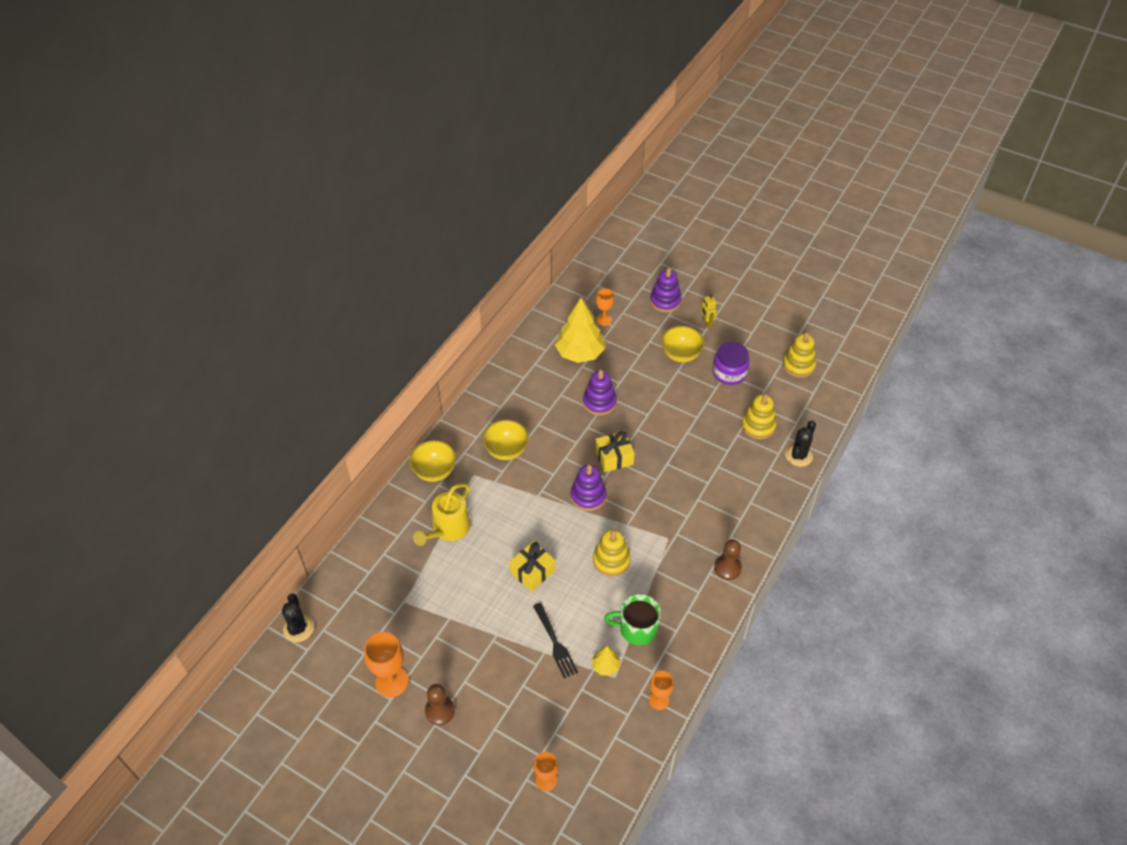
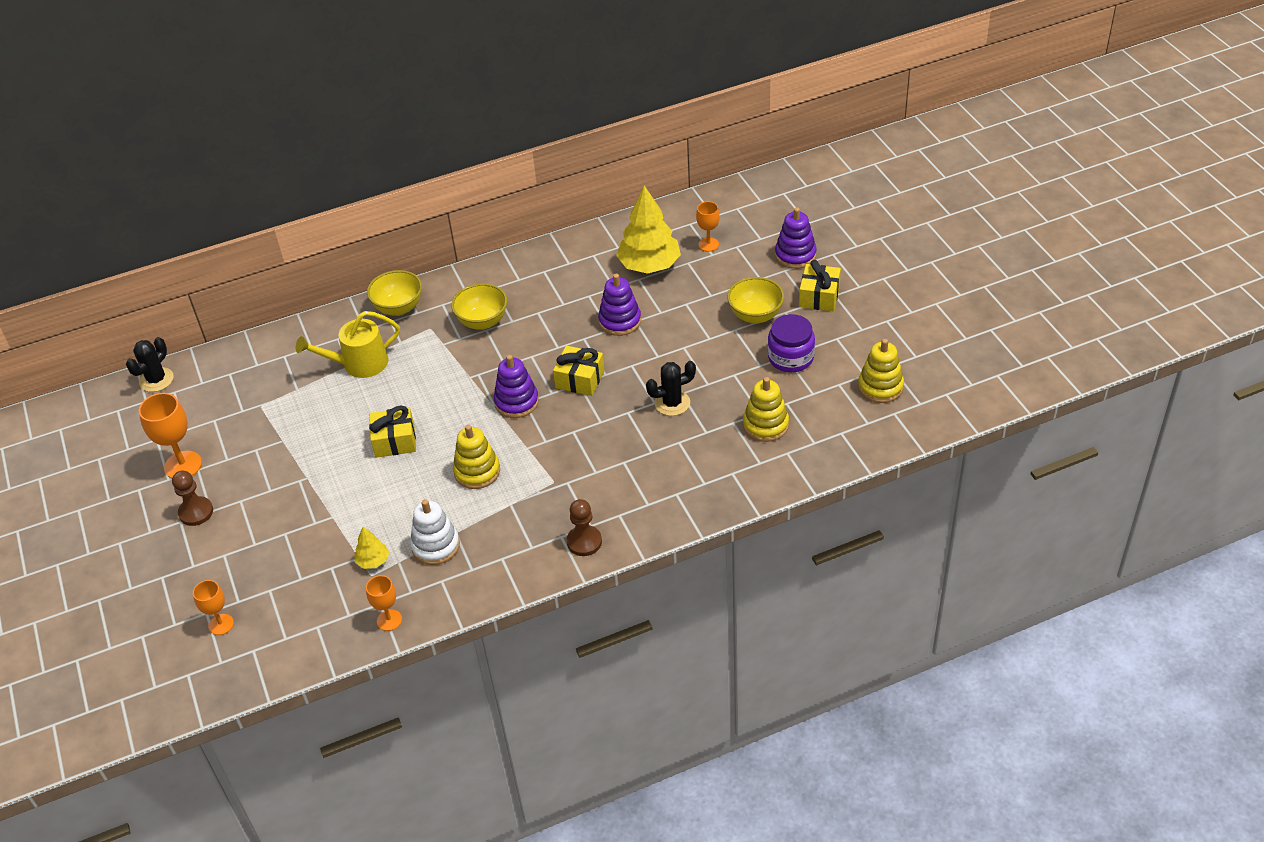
camera: 40 degrees right, 5 degrees down
(555, 643) = (350, 514): black fork -> none
(636, 629) = (435, 546): green mug -> white stacking toy
(706, 323) = (819, 296): yellow robot -> yellow gift
(798, 455) = (780, 476): black cactus -> black cactus (672, 403)

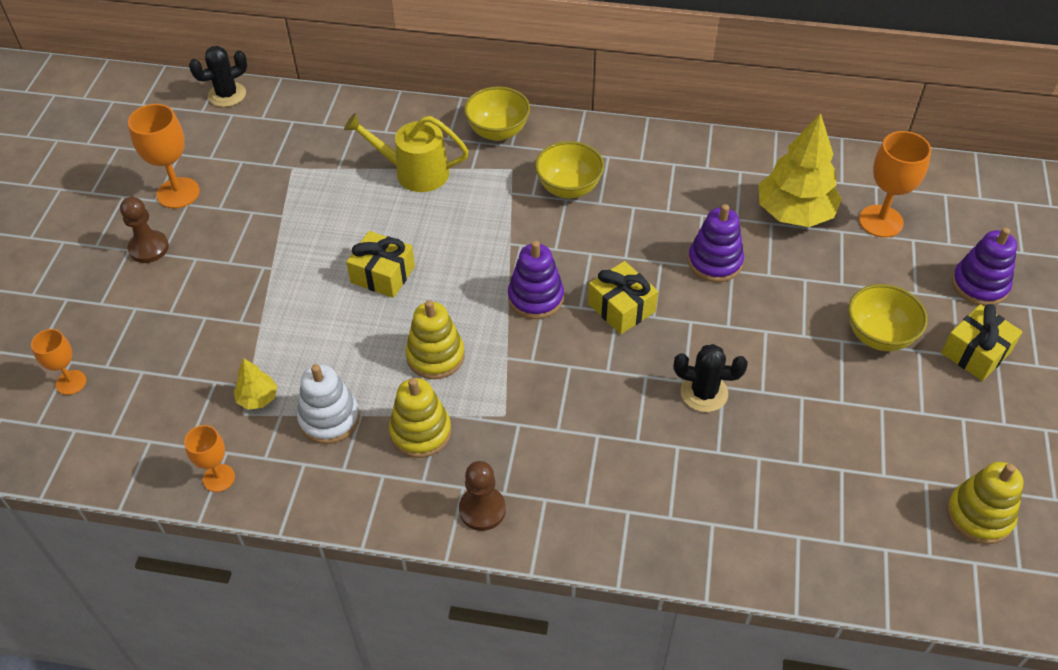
camera: 30 degrees right, 5 degrees up
(708, 244) = (880, 221): orange goblet -> orange goblet, size x1.63
(765, 425) = (796, 484): yellow stacking toy -> yellow stacking toy (420, 432)
(790, 358) = (886, 413): purple jar -> none

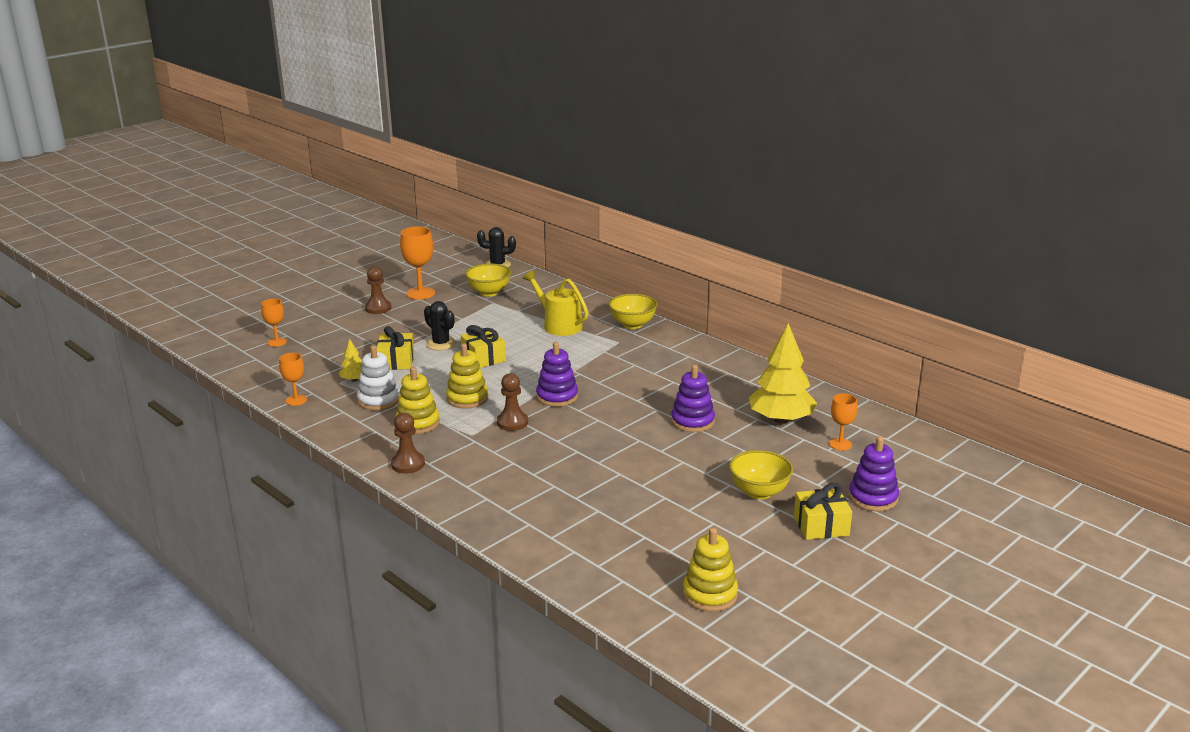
camera: 35 degrees right, 25 degrees down
(529, 369) = (512, 422): none -> brown pawn
(568, 188) = (643, 361): yellow bowl -> yellow bowl (489, 292)
(621, 308) = (603, 419): yellow gift -> yellow gift (396, 361)
(704, 393) = (603, 471): black cactus -> black cactus (441, 344)
(880, 221) = (840, 444): orange goblet -> orange goblet, size x0.61

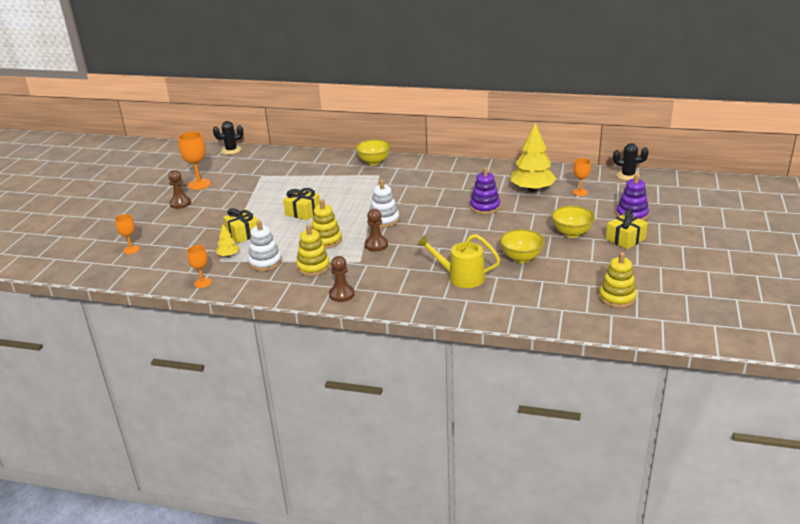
camera: 30 degrees left, 5 degrees up
(441, 344) = (260, 212): black cactus -> black cactus (628, 175)
(489, 292) = (249, 169): yellow bowl -> yellow bowl (521, 258)
(557, 397) = (384, 220): purple stacking toy -> white stacking toy
(559, 325) = (326, 176): yellow watering can -> yellow watering can (461, 277)

